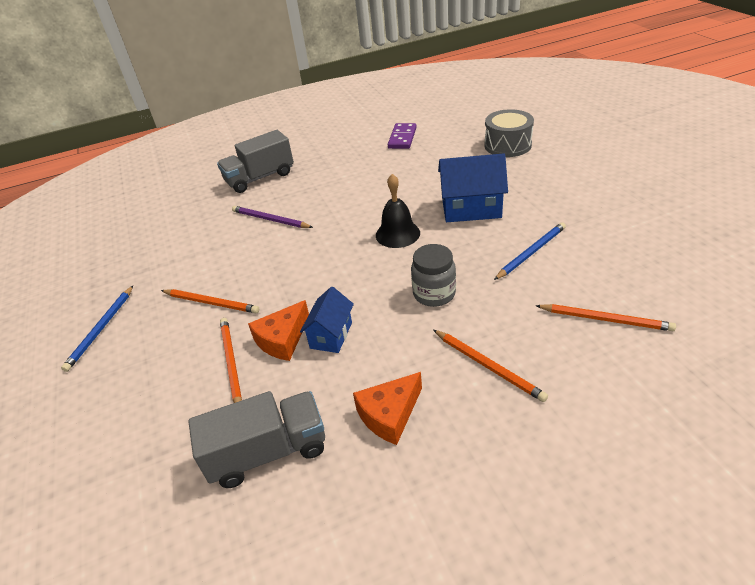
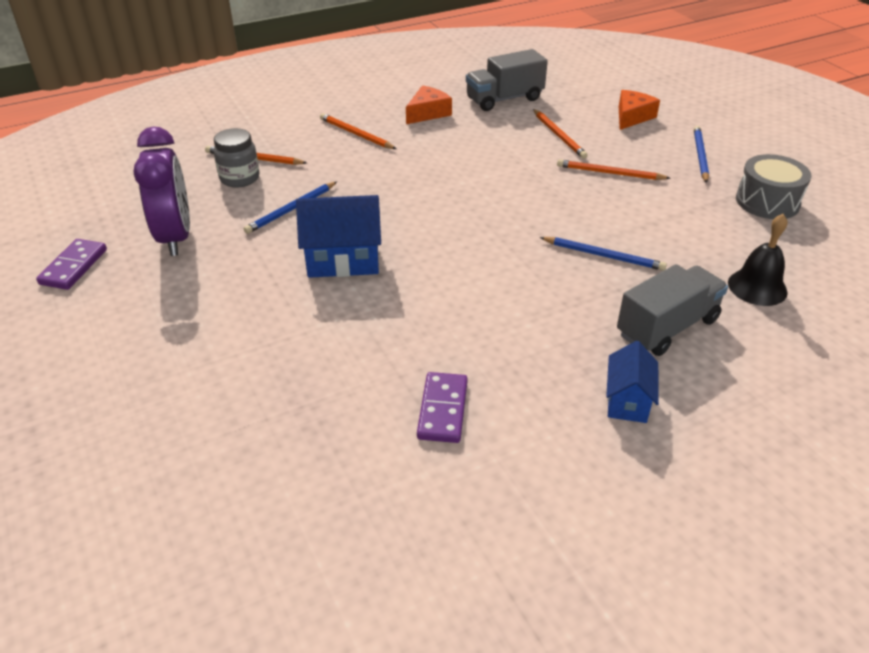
camera: 170 degrees right, 0 degrees up
(270, 220) = (603, 255): purple pencil -> blue pencil
(282, 339) = (524, 148): orange cheese -> orange cheese (632, 117)
(331, 335) = (482, 151): blue house -> blue house (627, 401)
(397, 234) = (434, 233): black bell -> black bell (757, 287)
(434, 294) = (394, 177): grey jar -> grey jar (239, 178)
(507, 145) = (258, 375): grey drum -> grey drum (767, 202)
(624, 223) = (176, 237): none -> purple clock
(691, 196) = (74, 267): none -> purple domino

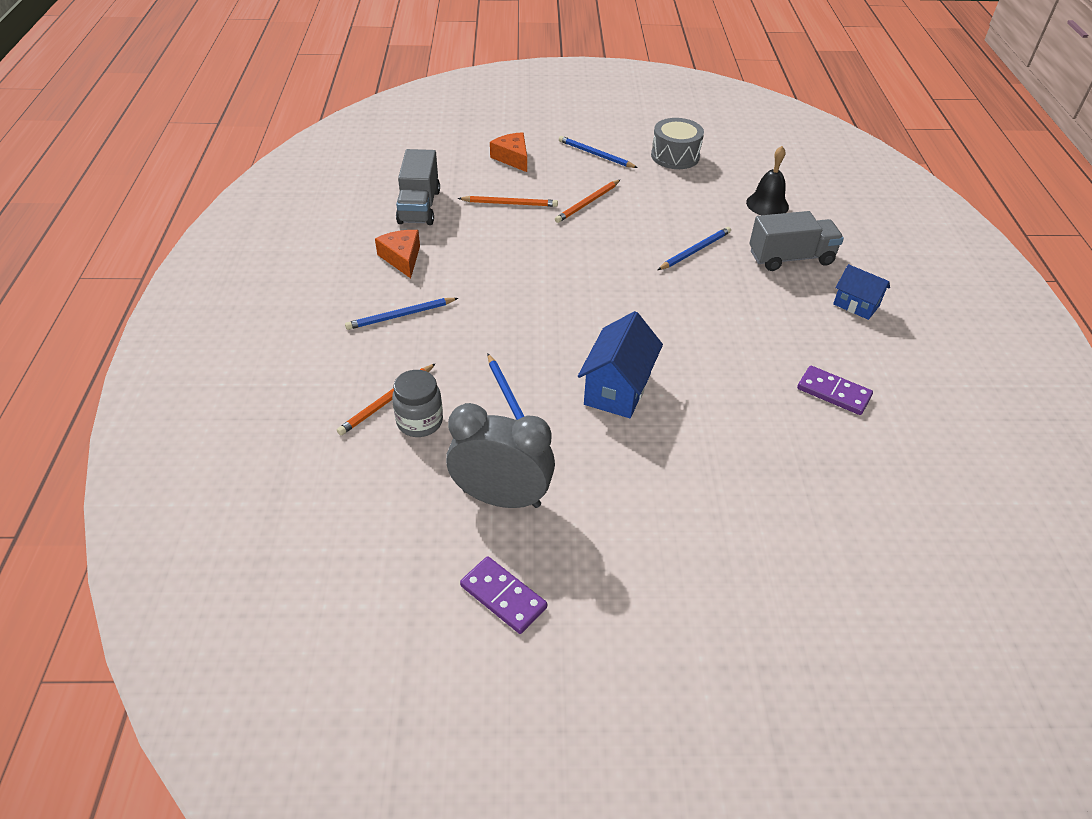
camera: 65 degrees left, 5 degrees up
(176, 237) = (501, 498): purple clock -> grey clock
(356, 134) = (401, 315): orange pencil -> blue pencil
(667, 327) = (791, 258): grey truck -> grey truck turned 90 degrees clockwise

